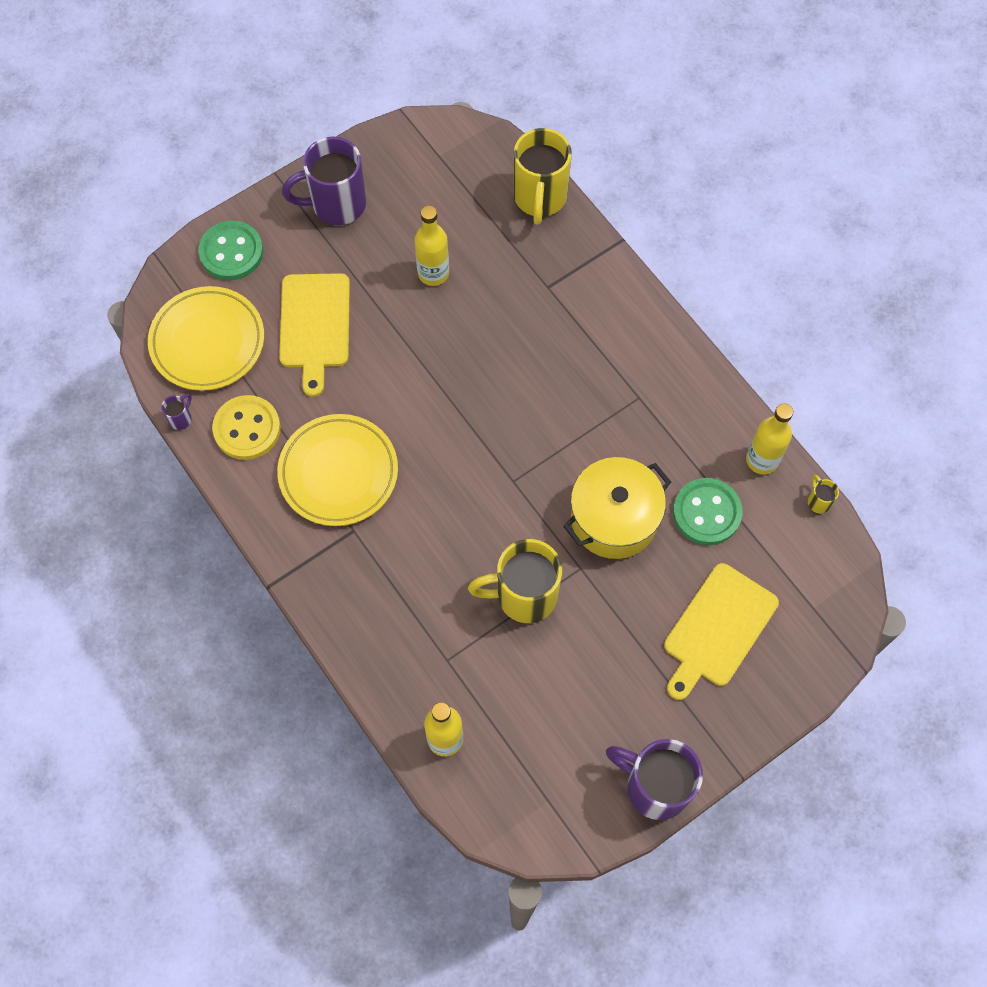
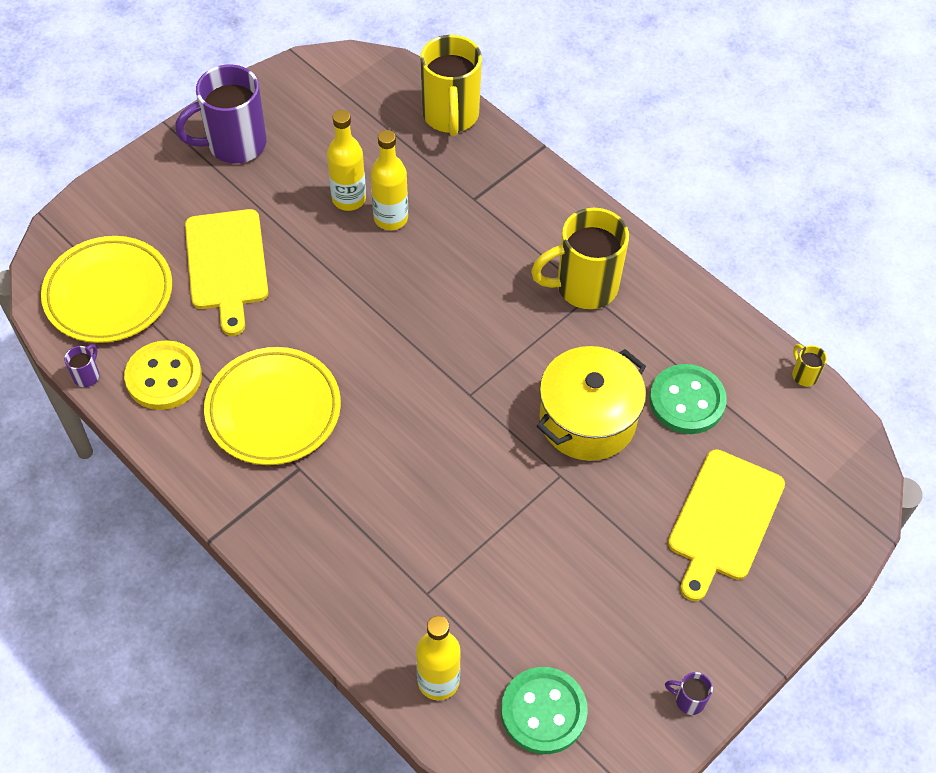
camera: 10 degrees left, 10 degrees down
(231, 252) = (125, 202): green button -> green button (543, 711)
(524, 595) = (502, 512): yellow mug -> yellow mug (584, 286)
(655, 787) = (688, 700): purple mug -> purple mug, size x0.41
(762, 460) = (735, 341): yellow bottle -> yellow bottle (391, 218)

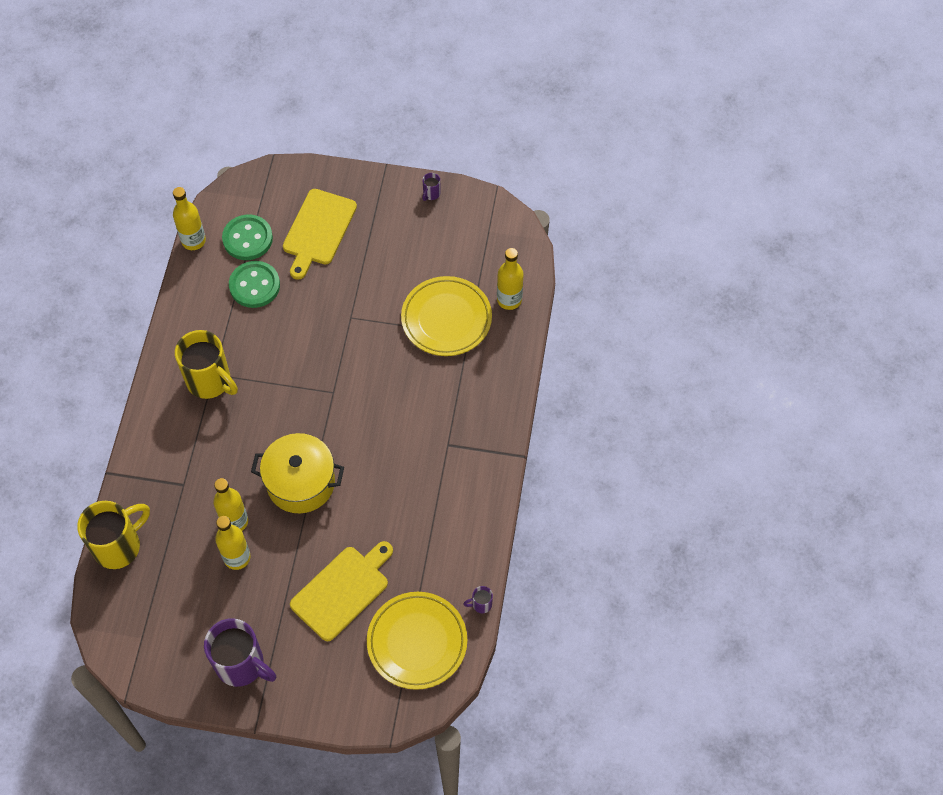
camera: 125 degrees left, 5 degrees up
(164, 377) = (448, 560): yellow button -> none
(273, 410) = (422, 485): yellow plate -> yellow plate (446, 319)
(543, 711) = (487, 248): green button -> green button (247, 239)
(587, 419) = (304, 325): yellow pot -> yellow pot (300, 483)
(688, 700) = (431, 194): purple mug -> purple mug turned 45 degrees clockwise
(724, 519) = (318, 230): yellow cutting board -> yellow cutting board turned 120 degrees clockwise
(804, 375) = (193, 241): yellow mug -> yellow bottle

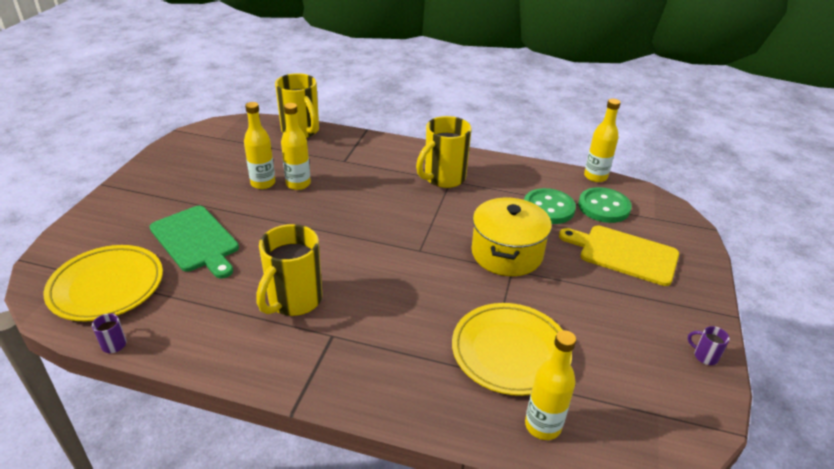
camera: 95 degrees right, 25 degrees down
(241, 665) = (162, 180): purple mug -> none
(300, 483) = (322, 222): yellow pot -> yellow pot (506, 253)
(342, 590) = (196, 240): yellow cutting board -> green cutting board
(413, 482) = (294, 300): none -> yellow mug

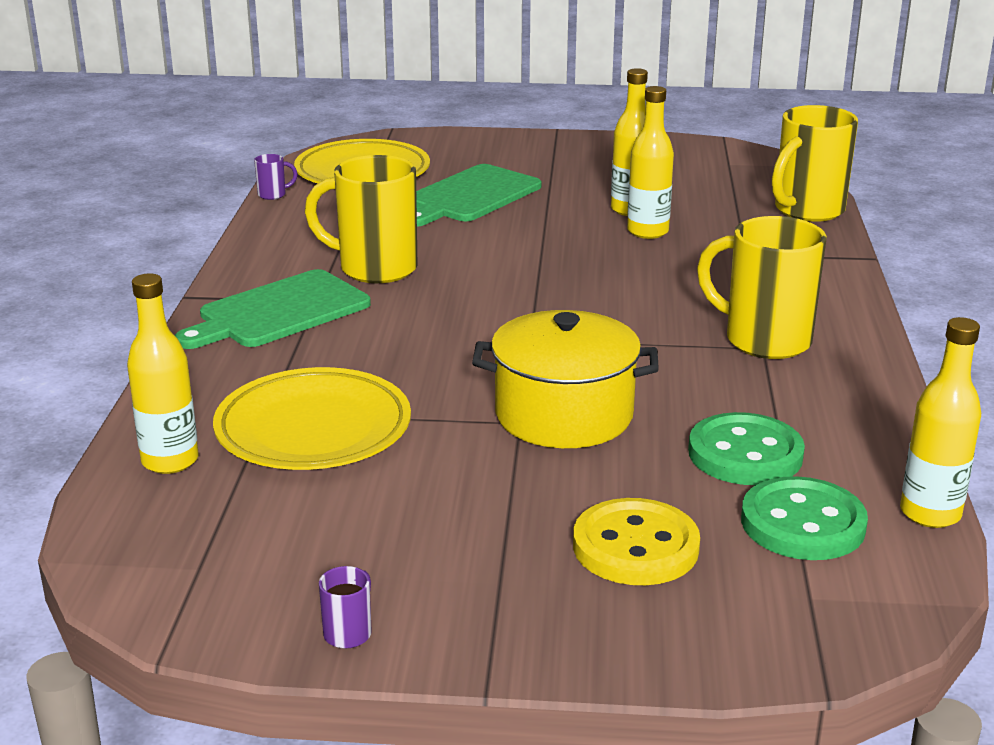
camera: 80 degrees right, 10 degrees down
(343, 356) = (279, 312): none -> green cutting board
(624, 254) = (635, 547): yellow cutting board -> yellow button

